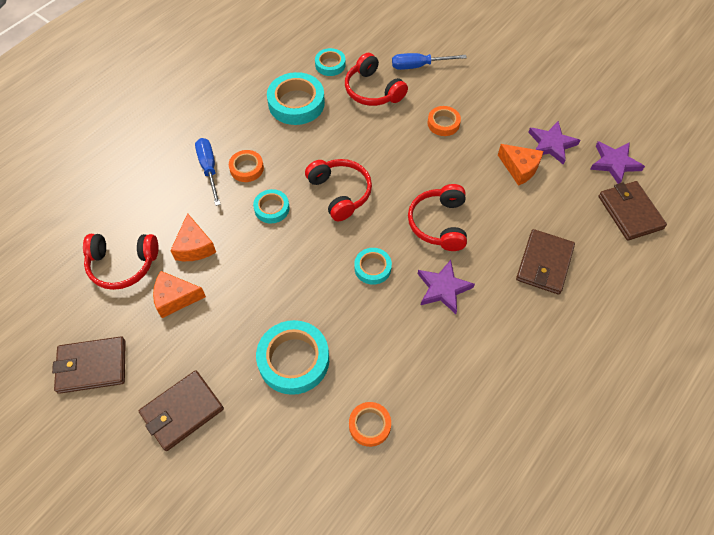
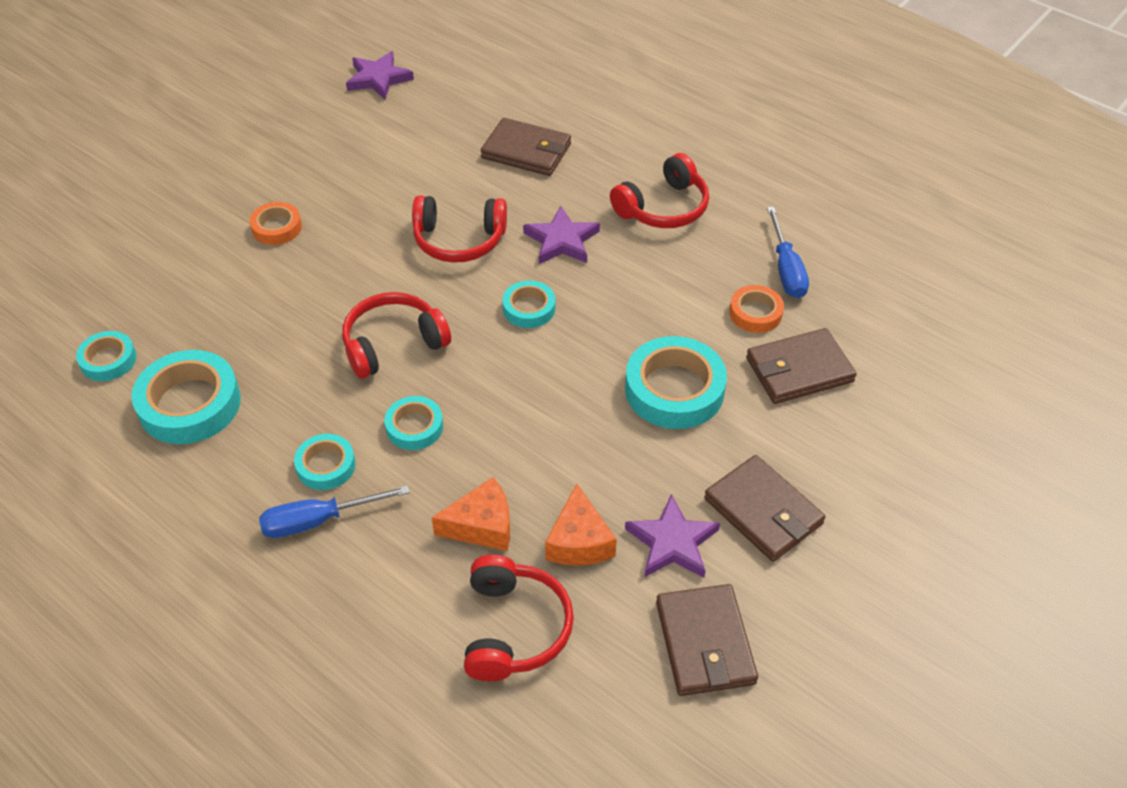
camera: 90 degrees left, 10 degrees down
(246, 168) = (326, 466): orange tape -> turquoise tape
(372, 90) = (187, 305): red headphones -> red headphones (663, 208)
(419, 66) = (147, 249): blue screwdriver -> blue screwdriver (786, 269)
(519, 168) = (374, 159): orange cheese -> none
(551, 144) = (337, 127): purple star -> purple star (672, 542)
(630, 212) = (455, 76): brown wallet -> brown wallet (799, 370)

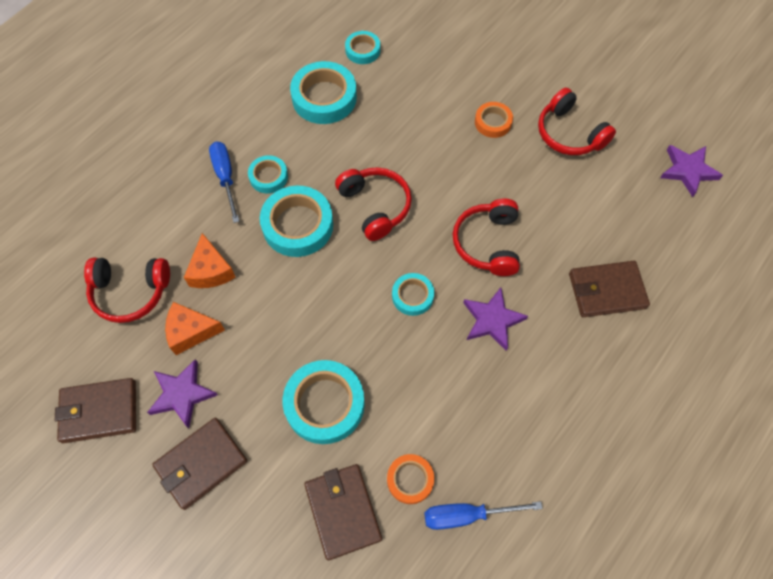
camera: 90 degrees right, 15 degrees up
(414, 427) = (298, 225): turquoise tape -> turquoise tape, size x1.78
(526, 151) = (606, 291): brown wallet -> brown wallet turned 60 degrees clockwise
(663, 208) = (542, 407): red headphones -> red headphones (569, 134)

